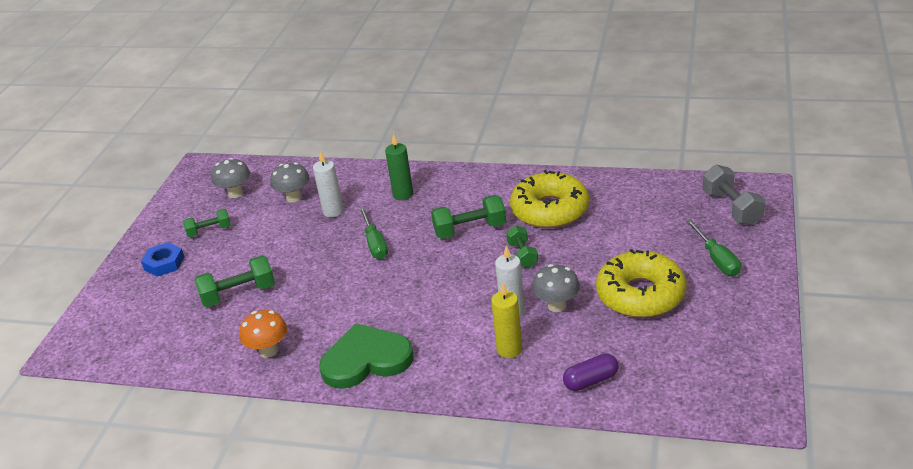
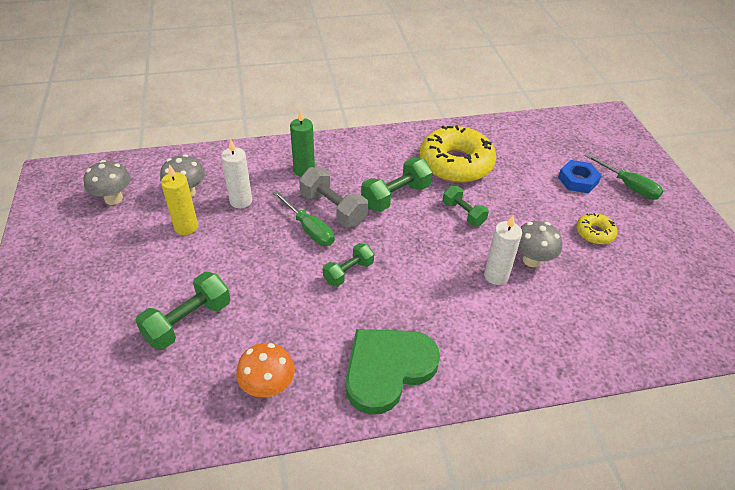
camera: 30 degrees left, 10 degrees up
(164, 263) = (69, 302): blue nut -> blue nut (578, 180)
(209, 231) = (106, 249): green dumbbell -> green dumbbell (348, 272)
(509, 349) = (523, 319): yellow candle -> yellow candle (186, 227)
(591, 381) = (620, 334): purple capsule -> none
(640, 295) = (594, 233): yellow donut -> yellow donut, size x0.47
(732, 208) = (603, 137): grey dumbbell -> grey dumbbell (333, 209)

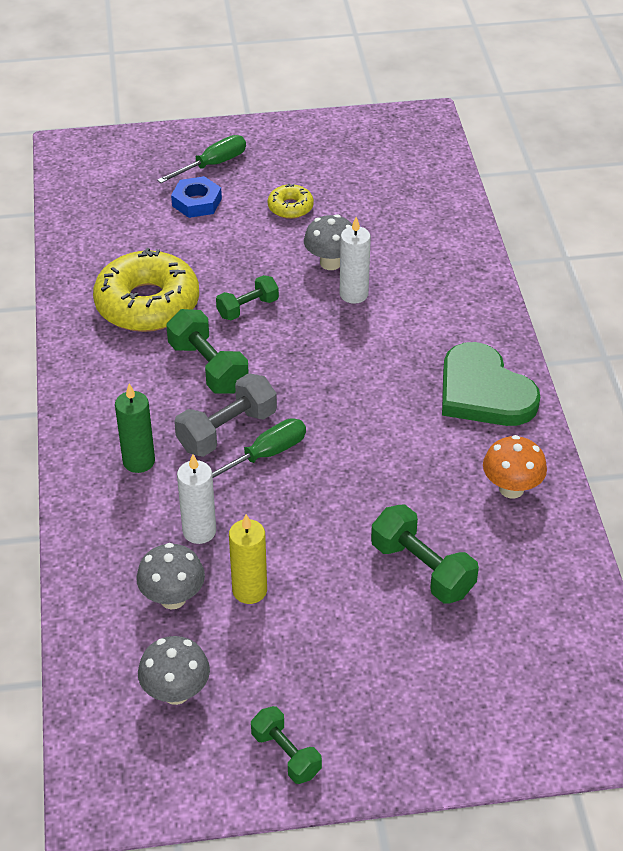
camera: 85 degrees left, 0 degrees up
(348, 272) = (344, 418): green dumbbell -> green dumbbell (286, 754)

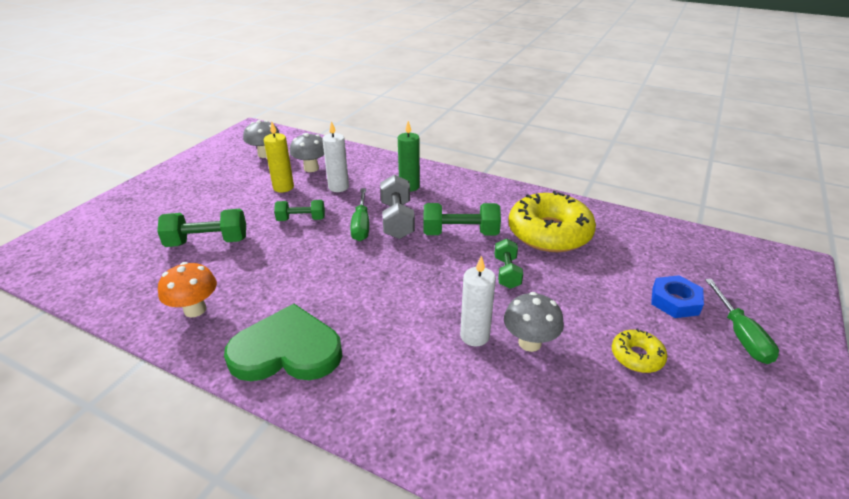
camera: 125 degrees right, 10 degrees down
(286, 754) = (195, 166): green dumbbell -> green dumbbell (301, 219)

